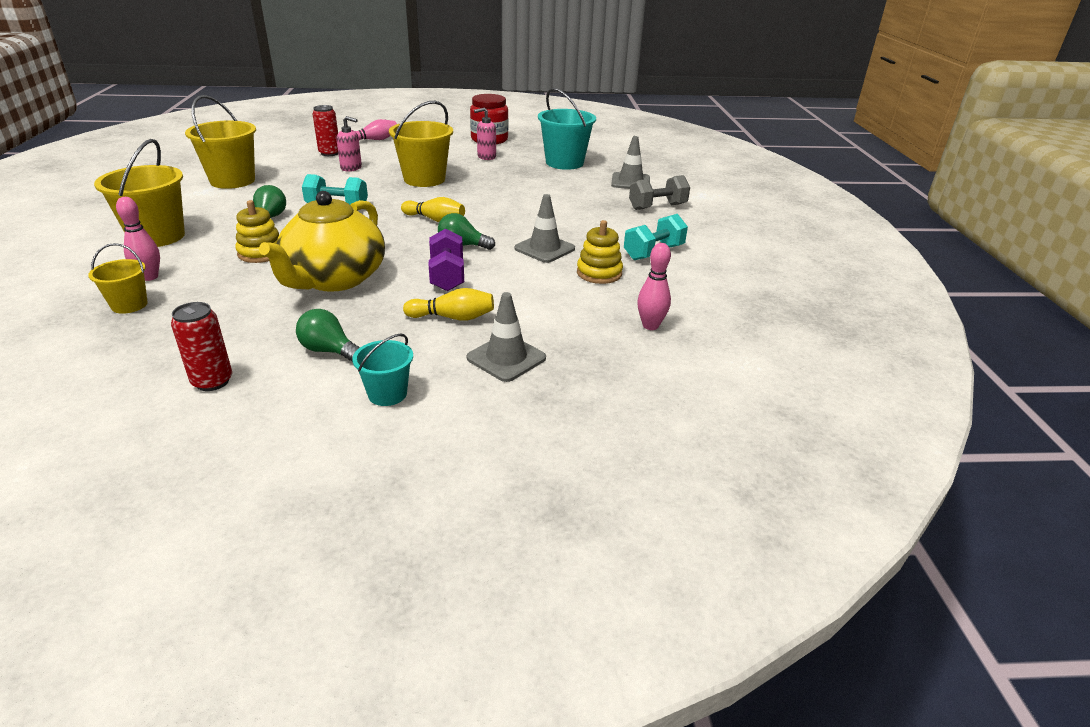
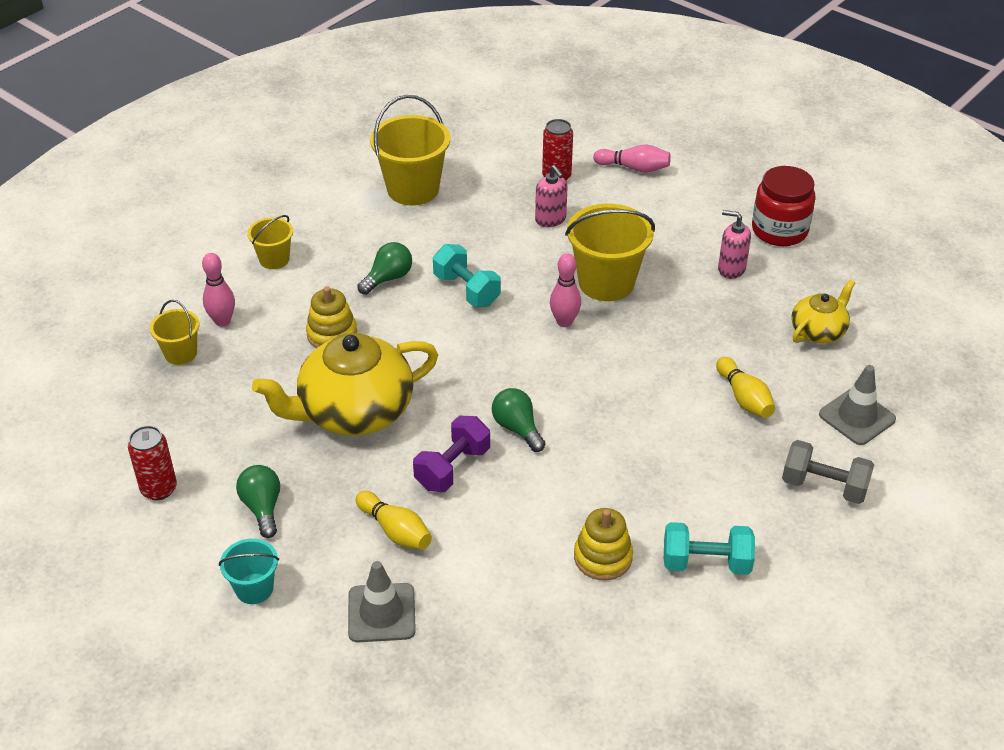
camera: 45 degrees right, 10 degrees up
(157, 236) = (274, 259): yellow bucket -> yellow bucket, size x0.54
(435, 220) = (538, 367): yellow bowling pin -> yellow bowling pin (744, 398)
(544, 249) = (594, 483): grey traffic cone -> none
(564, 163) = (818, 331): turquoise bucket -> yellow teapot
(650, 326) = (555, 664): pink bowling pin -> pink bowling pin (564, 322)

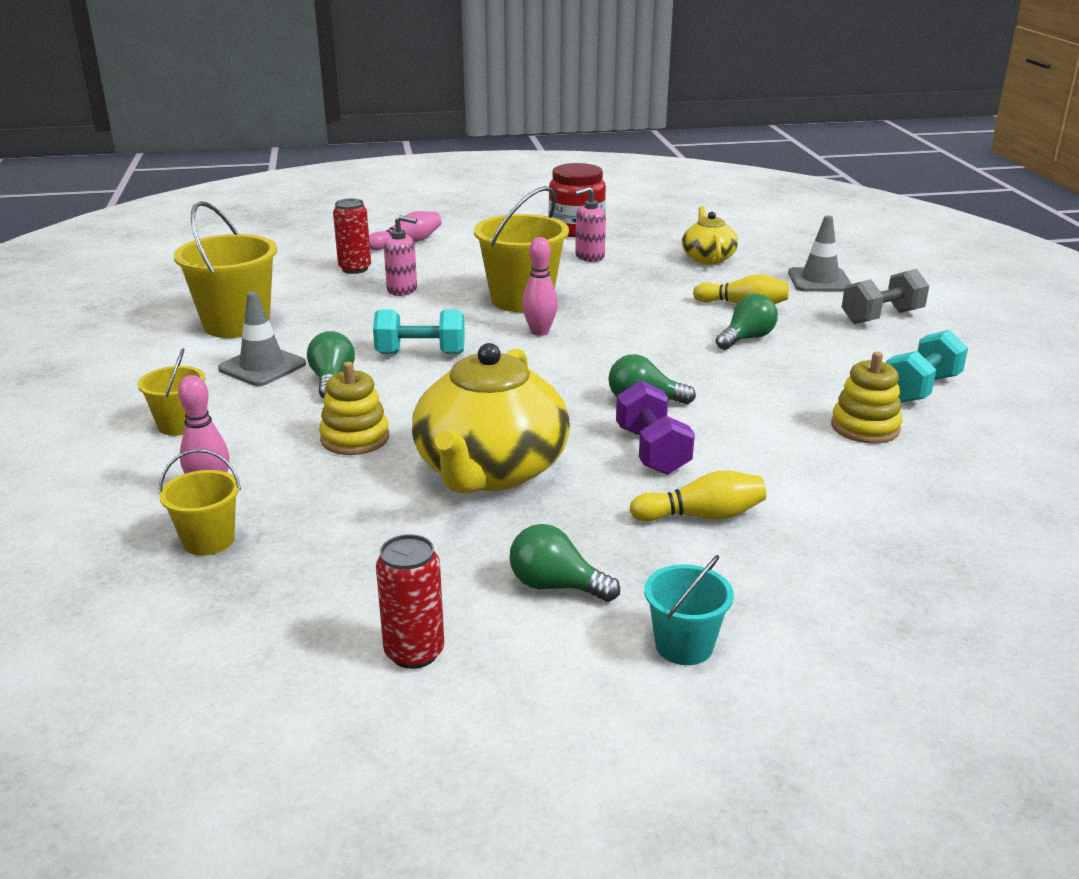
camera: 50 degrees left, 15 degrees down
(381, 613) = (818, 572): grey traffic cone -> grey traffic cone (262, 367)
(682, 429) = (746, 338): none -> green light bulb

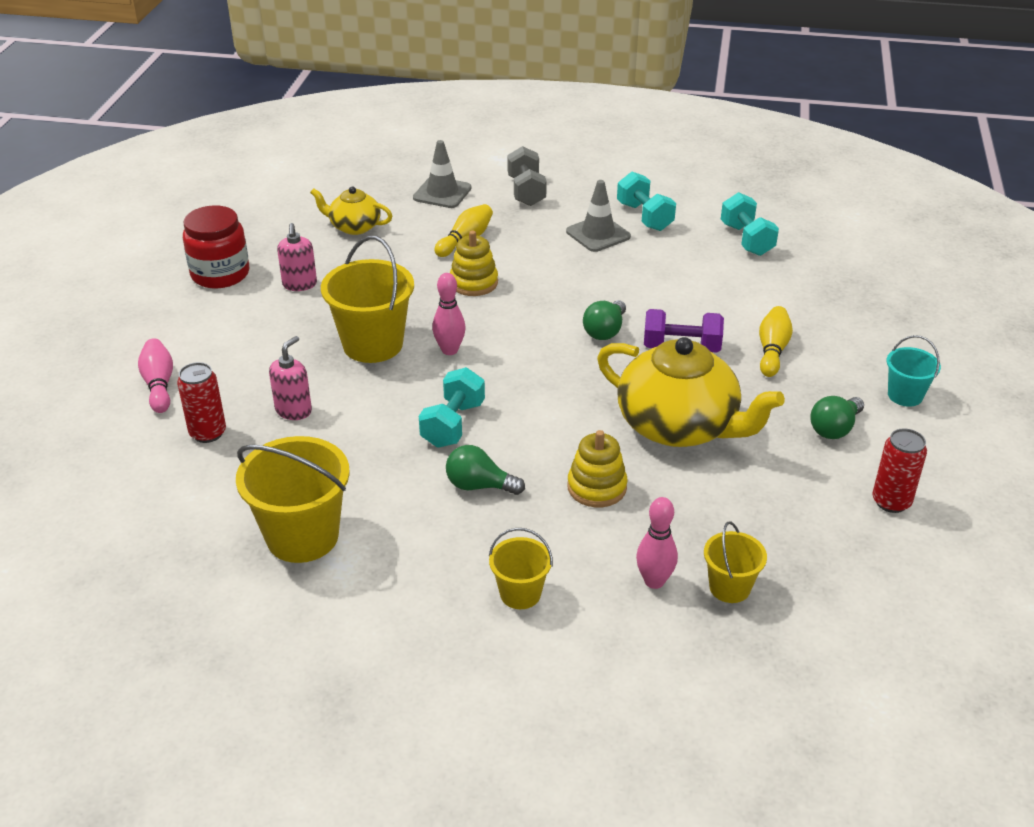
camera: 70 degrees left, 10 degrees up
(262, 367) = (421, 527): grey traffic cone -> grey traffic cone (598, 234)
(746, 338) = (526, 257): green light bulb -> none
(865, 427) = (686, 255): yellow stacking toy -> yellow stacking toy (473, 283)
(959, 464) = (746, 240): none -> turquoise dumbbell

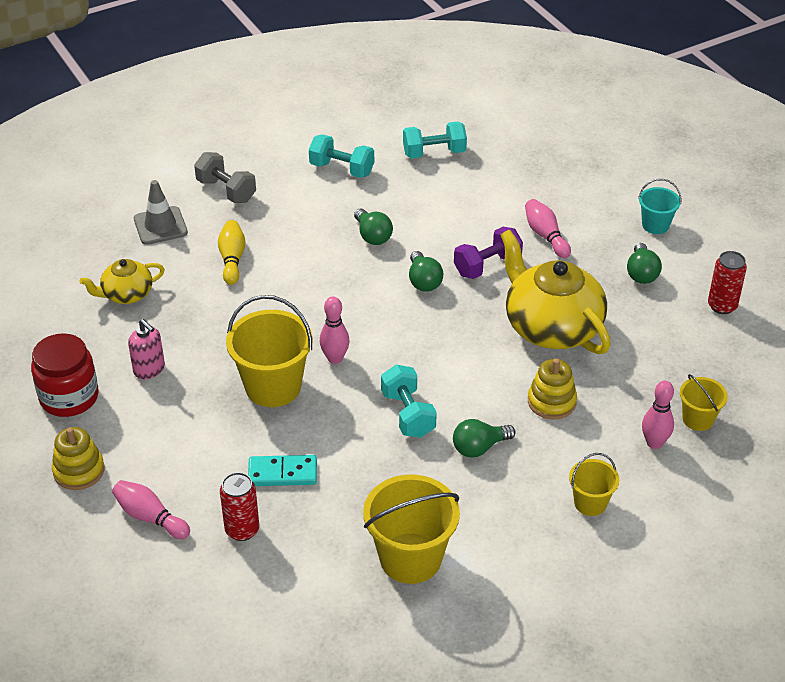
camera: 40 degrees left, 5 degrees up
(293, 410) = (282, 473): pink soap dispenser -> turquoise domino
(473, 283) = (284, 293): yellow stacking toy -> yellow stacking toy (79, 471)
(598, 234) = (325, 202): grey traffic cone -> none
(605, 276) = (372, 236): none -> green light bulb
(679, 426) = (551, 327): yellow teapot -> yellow teapot turned 120 degrees counterclockwise
(746, 240) = (434, 153): turquoise dumbbell -> turquoise dumbbell turned 45 degrees counterclockwise
(772, 350) = (545, 236): yellow bowling pin -> pink bowling pin

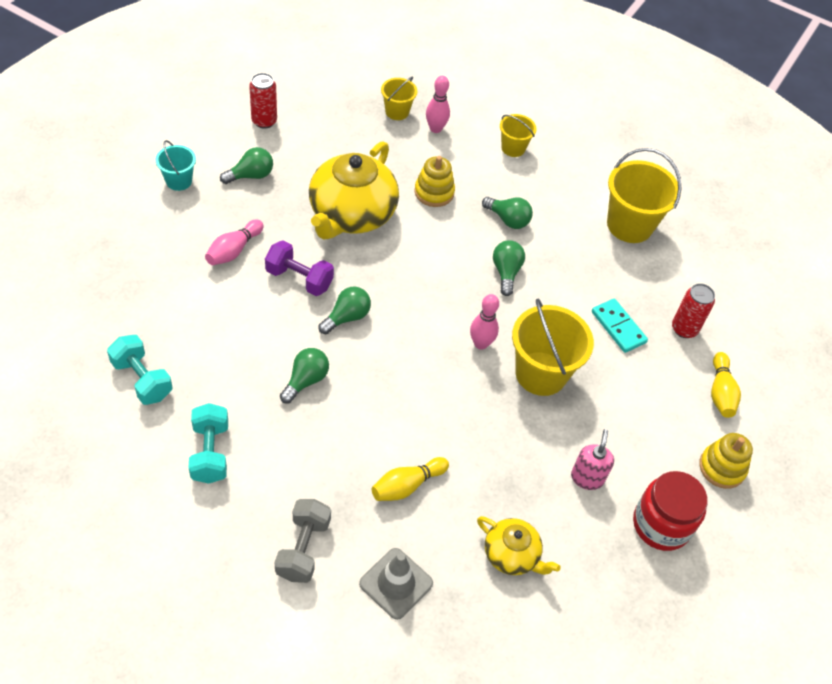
camera: 125 degrees left, 10 degrees up
(150, 517) = (720, 392): pink bowling pin -> yellow bowling pin
(408, 414) = (506, 272): turquoise dumbbell -> green light bulb

